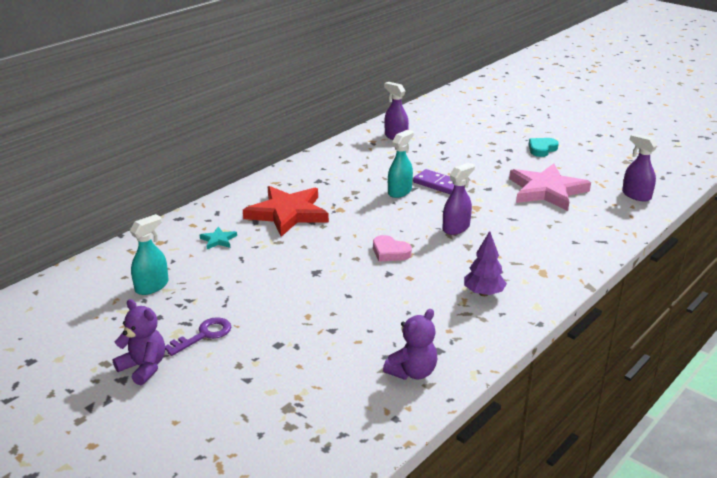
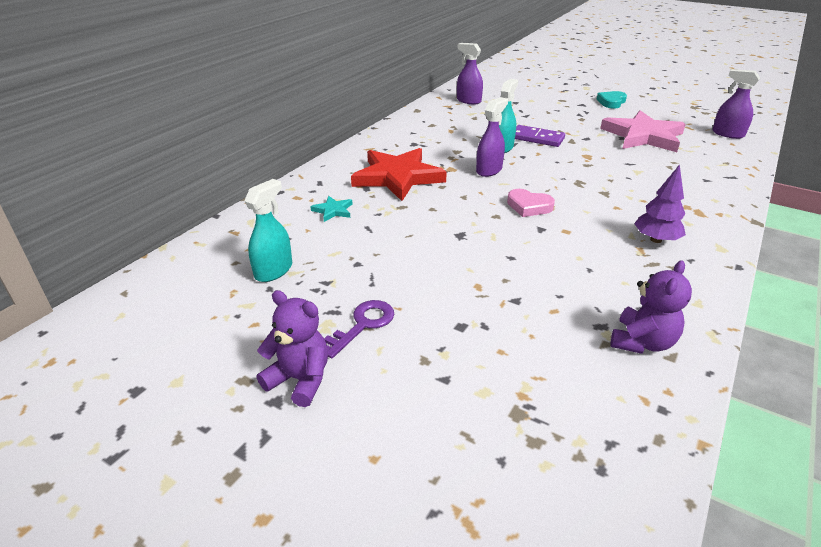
camera: 10 degrees left, 5 degrees up
(456, 228) = (581, 176): purple spray bottle -> purple spray bottle (489, 170)

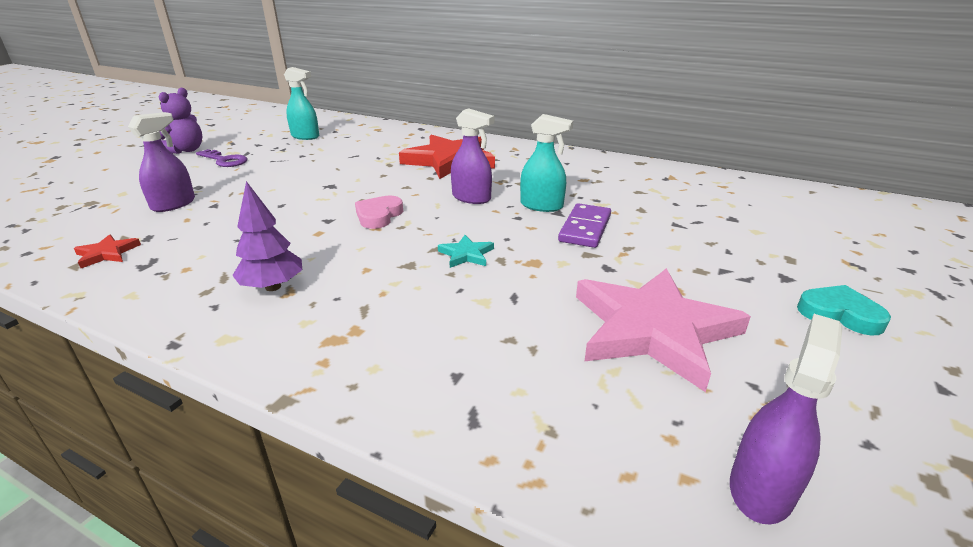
camera: 85 degrees right, 5 degrees down
(333, 210) = (386, 144): turquoise star -> turquoise star (466, 254)
(468, 101) = (704, 188): purple spray bottle -> purple spray bottle (174, 204)
(642, 342) = (107, 253): purple teddy bear -> red star

